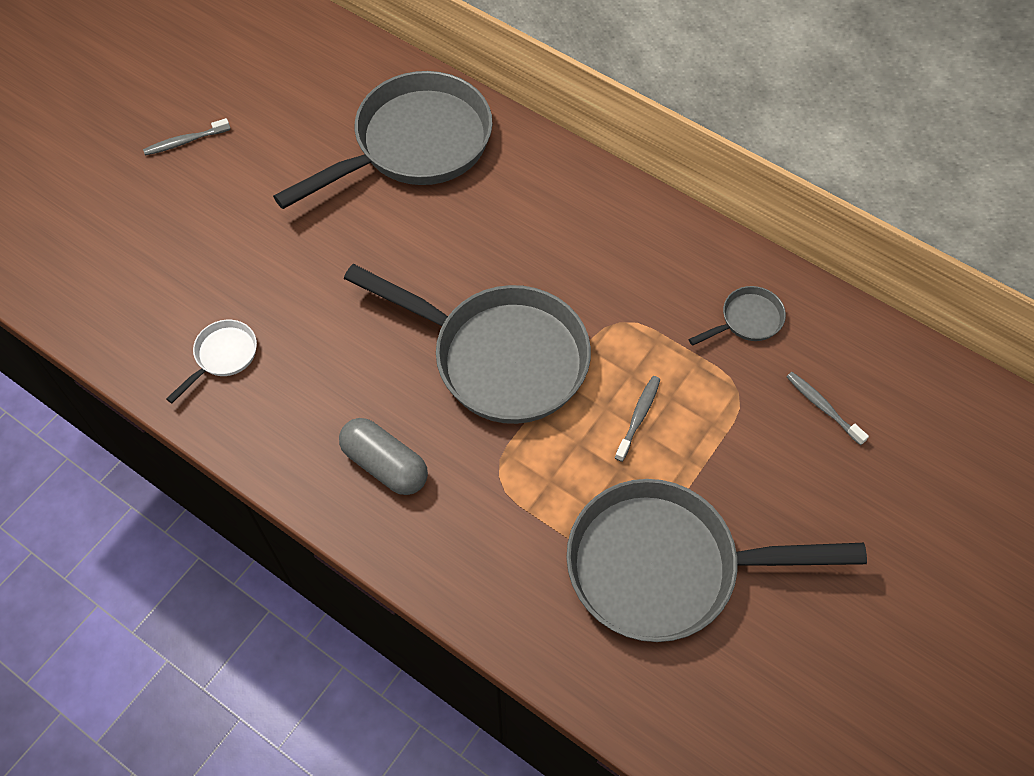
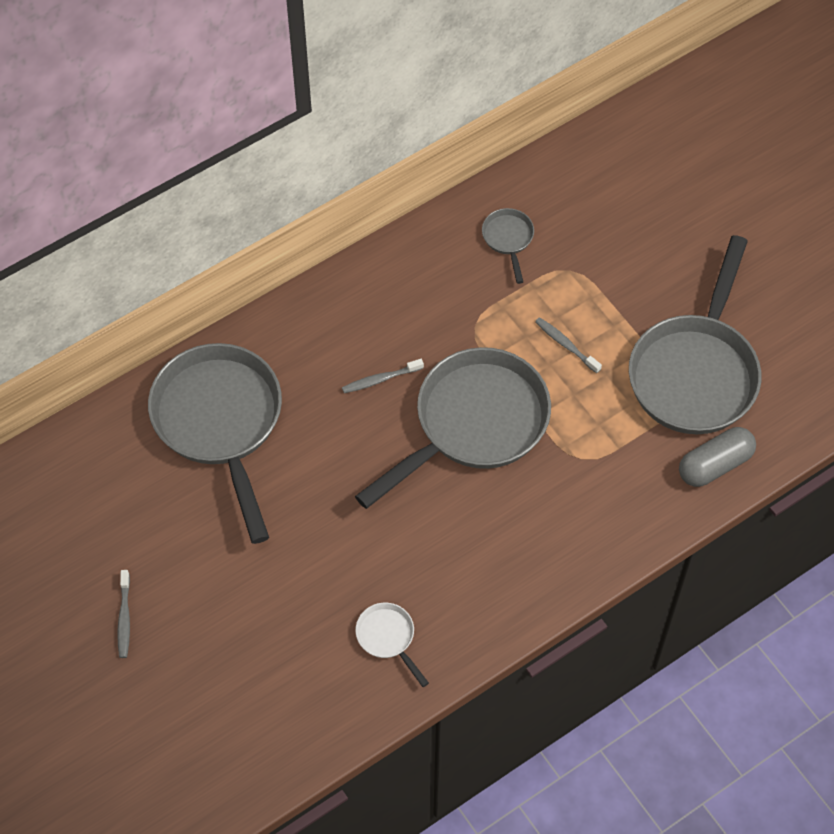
camera: 70 degrees left, 0 degrees up
(385, 464) = (542, 537): grey capsule -> grey capsule (715, 464)
(823, 407) = (603, 221): grey toothbrush -> grey toothbrush (380, 379)

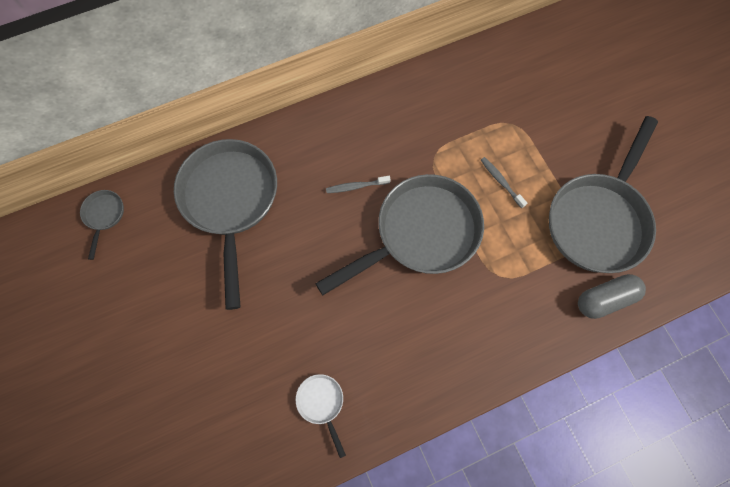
camera: 10 degrees right, 10 degrees up
(124, 618) = (121, 348): grey toothbrush -> none
(508, 239) = (470, 93): grey pan -> grey pan (104, 216)

